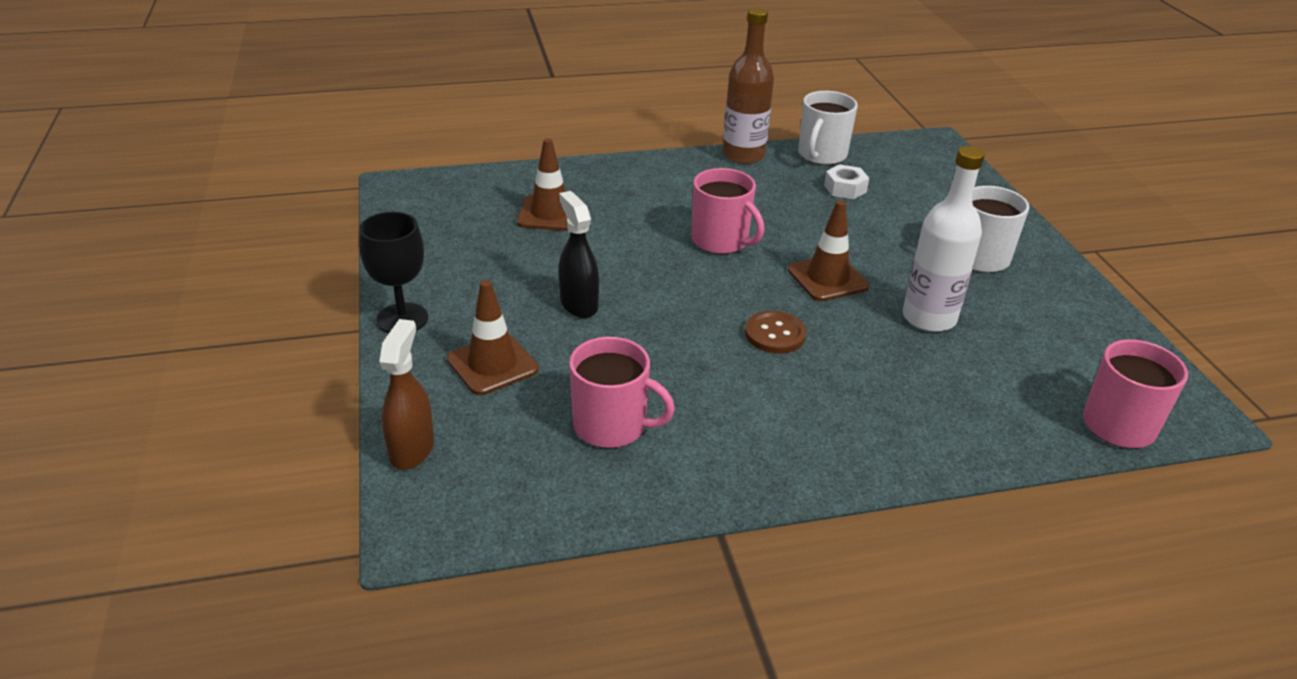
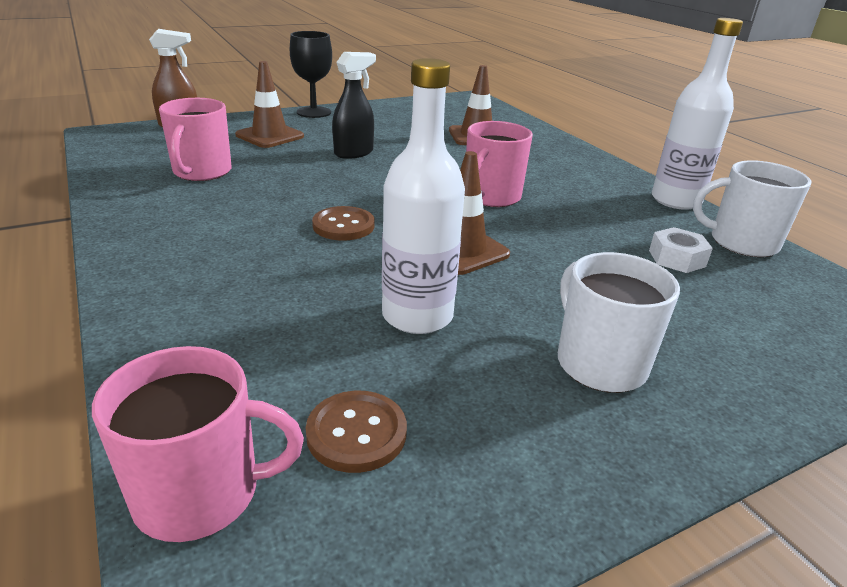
camera: 75 degrees right, 5 degrees down
(743, 155) = (676, 200): brown bottle -> white bottle
(1058, 361) = (356, 433): none -> brown button

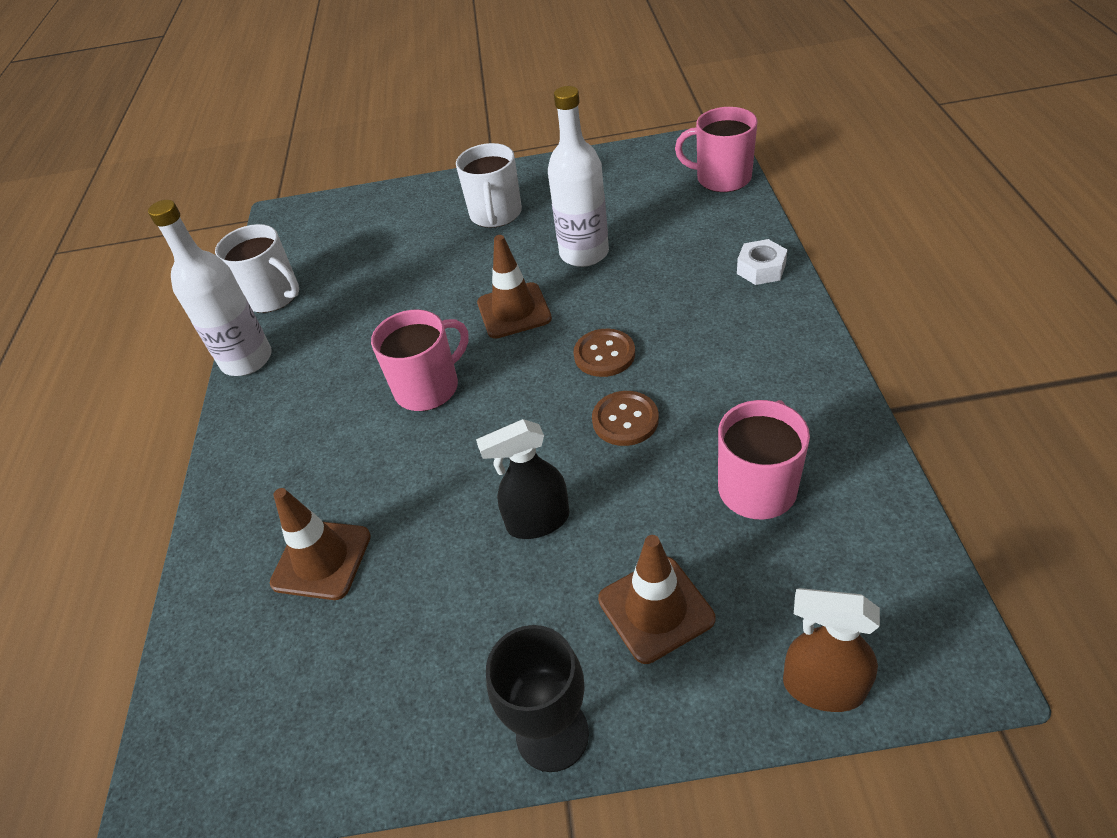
camera: 150 degrees left, 15 degrees up
(356, 433) = (647, 193): brown button -> brown button (625, 420)
(677, 258) = (349, 285): white nut -> white nut (761, 269)

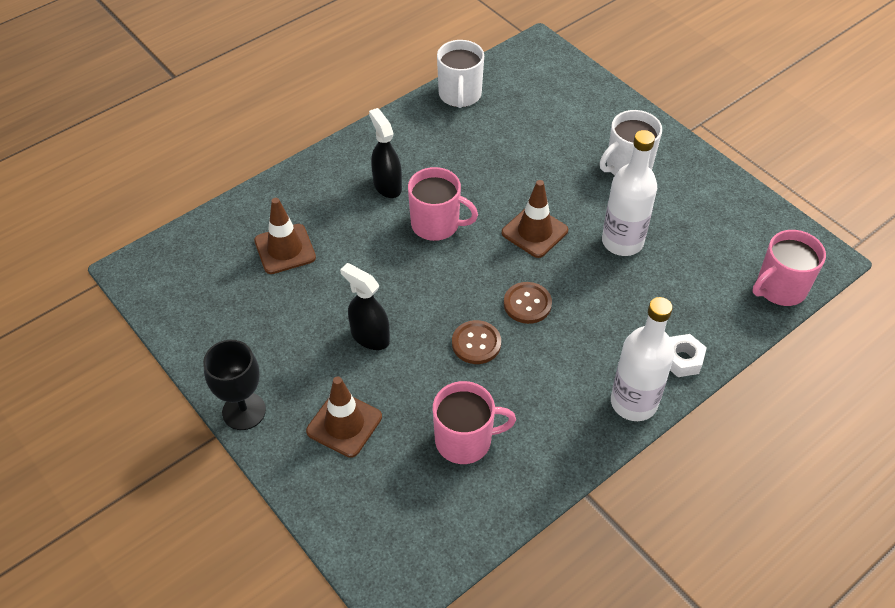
camera: 50 degrees right, 5 degrees up
(247, 360) = (399, 119): white bottle -> white bottle (633, 402)
(329, 410) = (387, 185): none -> black spray bottle
(722, 178) = (780, 288): pink mug -> pink mug turned 105 degrees counterclockwise
(822, 687) = (339, 527): brown spray bottle -> none

